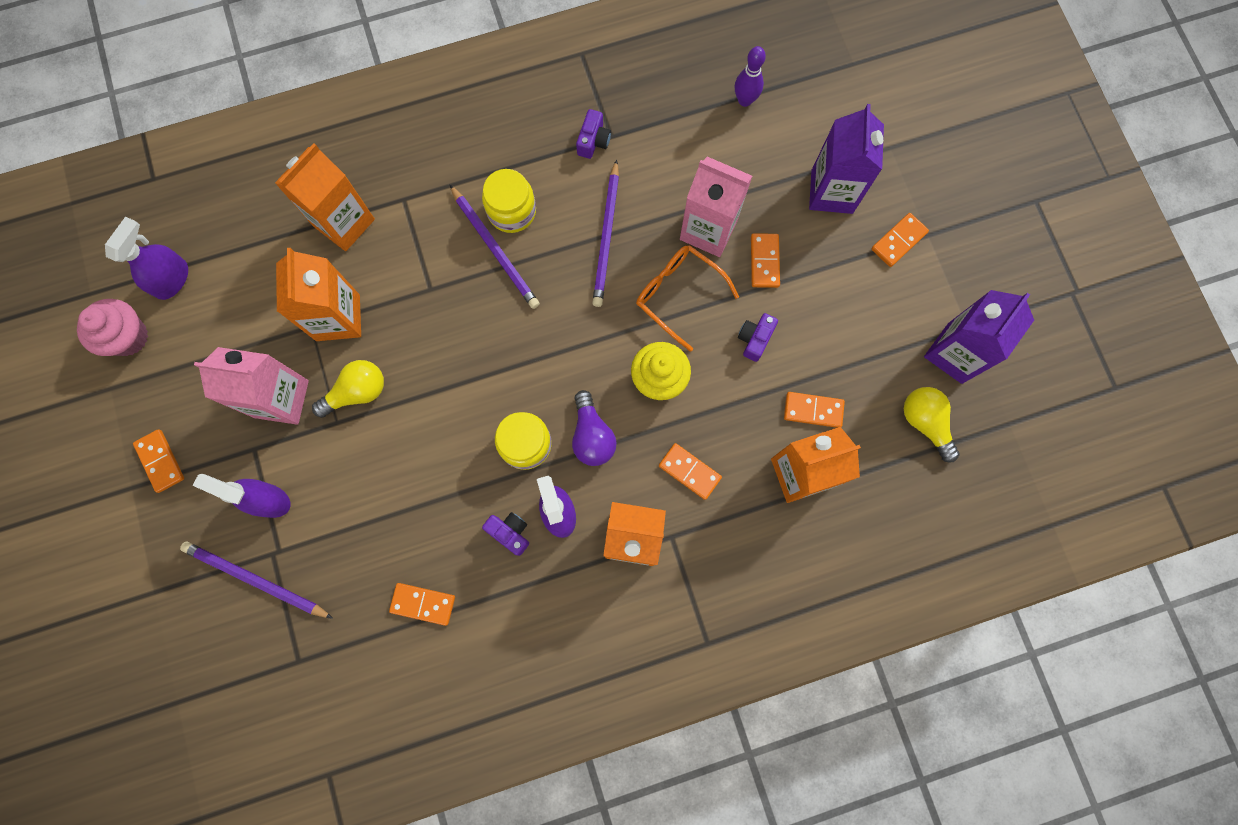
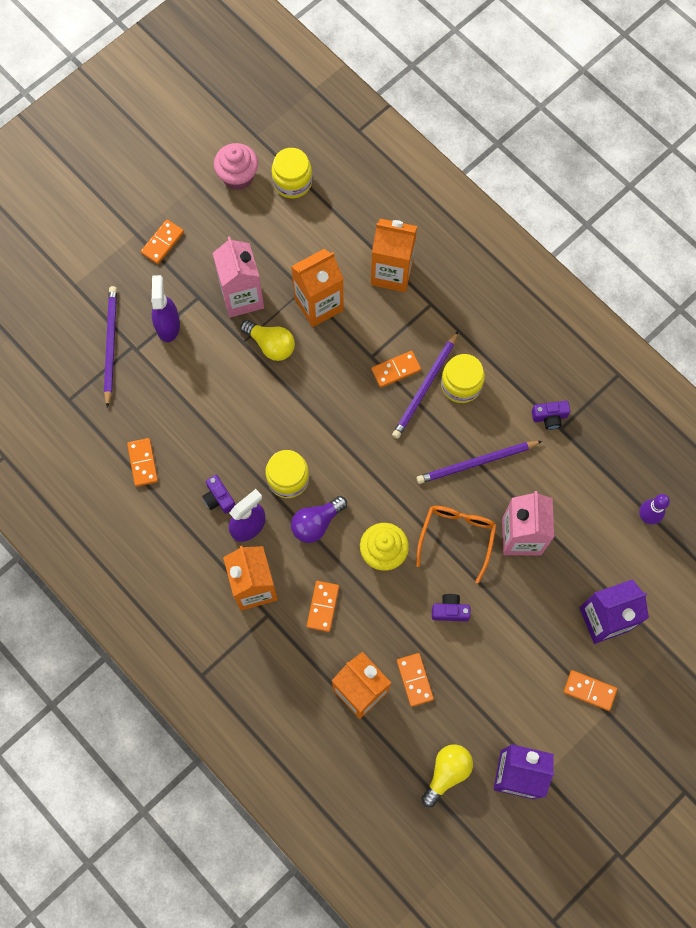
camera: 65 degrees right, 5 degrees down
(172, 279) = (292, 182): purple spray bottle -> yellow jar
(510, 532) = (219, 498): purple camera -> purple camera turned 135 degrees clockwise
(764, 261) = (517, 591): orange domino -> orange domino (396, 370)

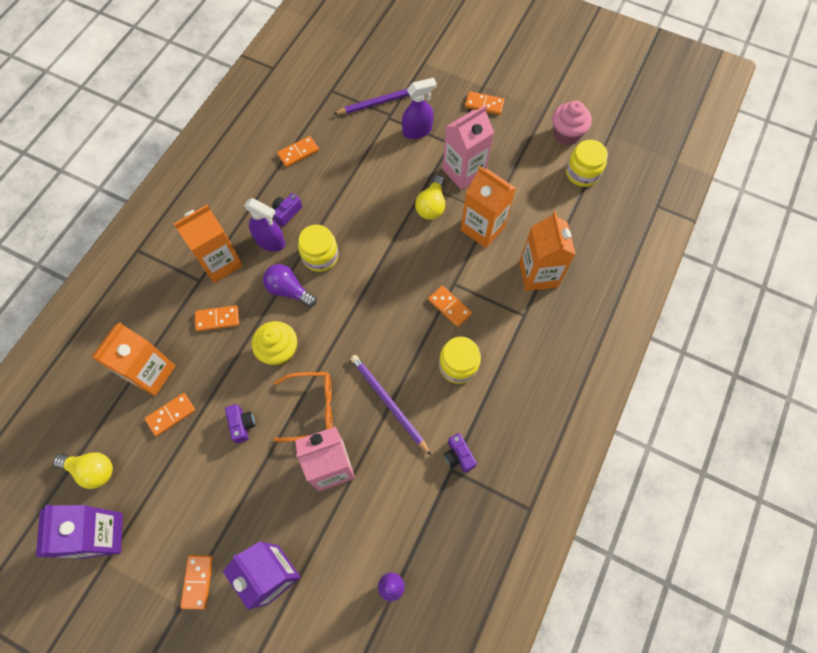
camera: 70 degrees right, 5 degrees down
(425, 387) = (443, 336): purple pencil -> none

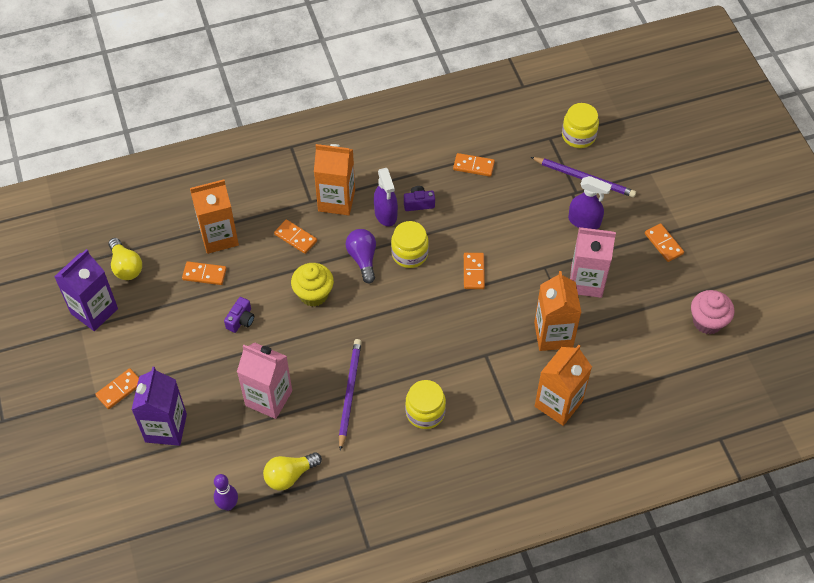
camera: 45 degrees right, 10 degrees down
(312, 408) = (296, 351): orange glasses -> none
(431, 205) = (532, 286): yellow light bulb -> yellow light bulb (289, 475)
(449, 307) = (464, 368): orange domino -> orange domino (473, 272)
(458, 455) = (359, 469): purple camera -> none
(582, 173) = (685, 362): yellow jar -> yellow jar (578, 136)

